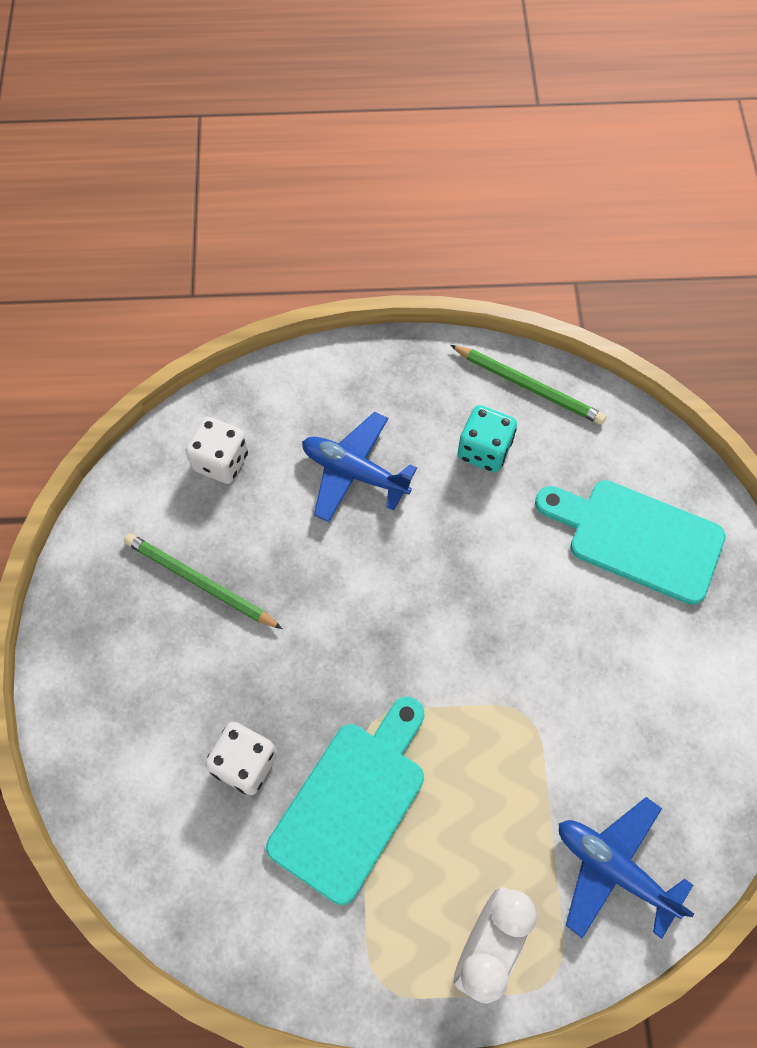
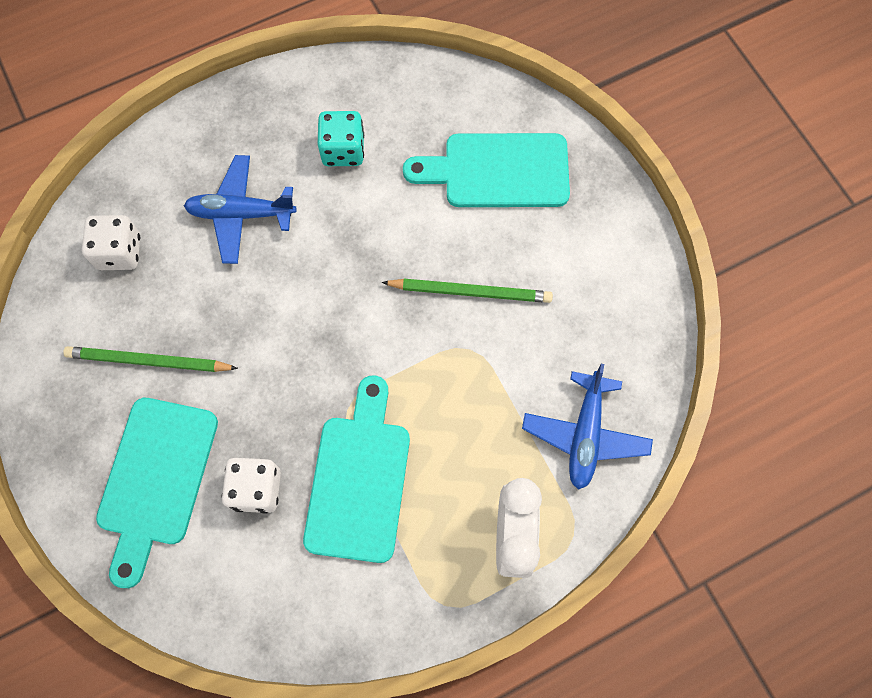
camera: 25 degrees left, 5 degrees up
(153, 706) = (156, 479): none -> turquoise cutting board
(529, 386) = (357, 82): green pencil -> green pencil (470, 292)
(613, 868) = (585, 434): blue plane -> blue plane turned 90 degrees counterclockwise

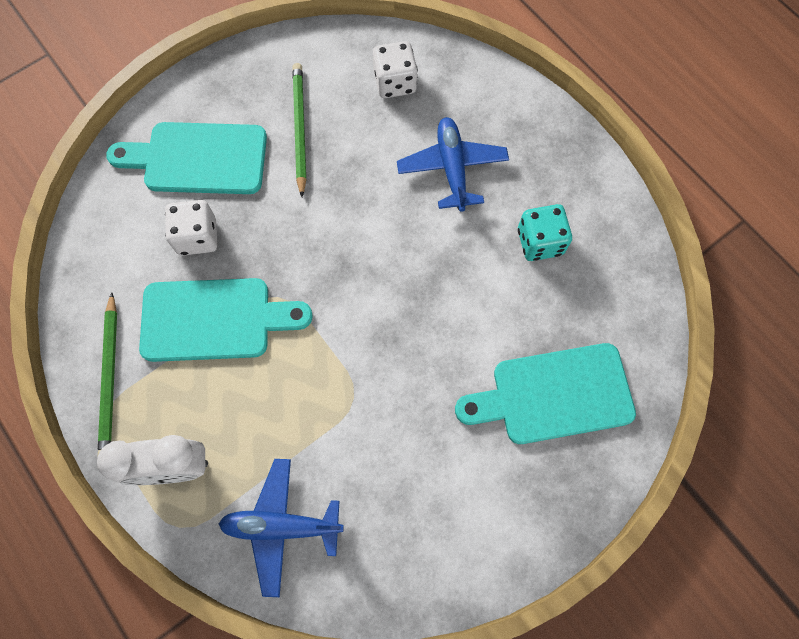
camera: 80 degrees right, 0 degrees up
(470, 292) = (413, 389): green pencil -> green pencil (110, 378)
(498, 171) = (554, 395): turquoise cutting board -> turquoise cutting board turned 90 degrees counterclockwise

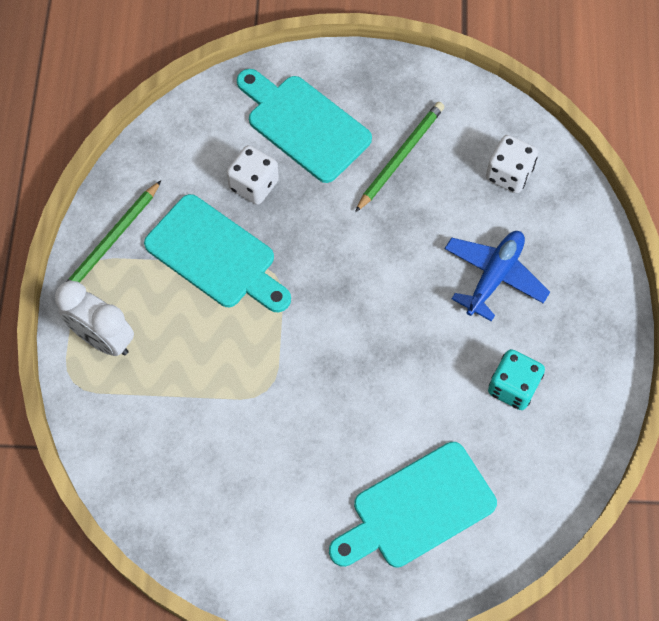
camera: 40 degrees right, 5 degrees down
(281, 526) = (140, 437): blue plane -> none
(554, 395) = (417, 509): turquoise cutting board -> turquoise cutting board turned 60 degrees counterclockwise

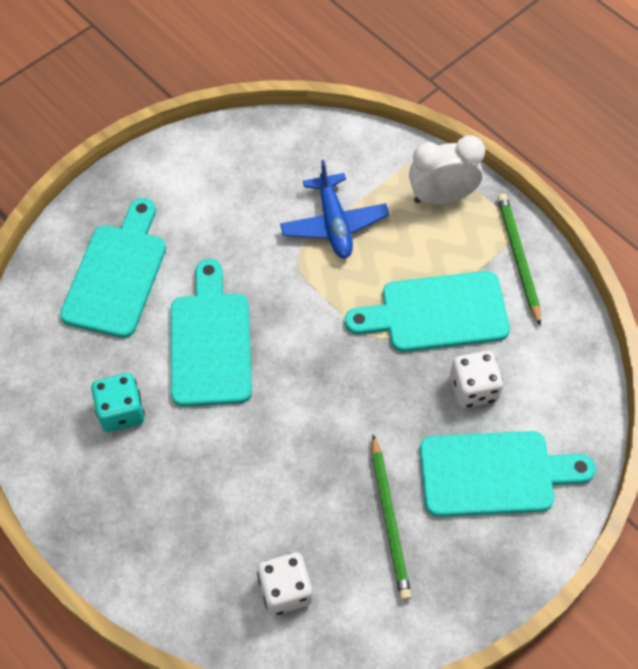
camera: 135 degrees right, 5 degrees down
(398, 382) = (210, 342): none -> turquoise cutting board
(494, 276) = (213, 485): blue plane -> blue plane (334, 224)

